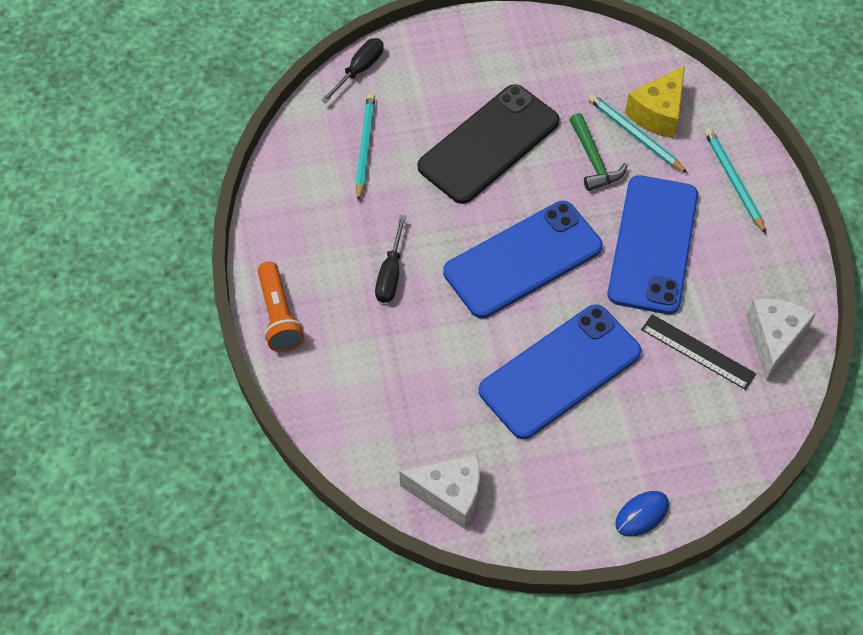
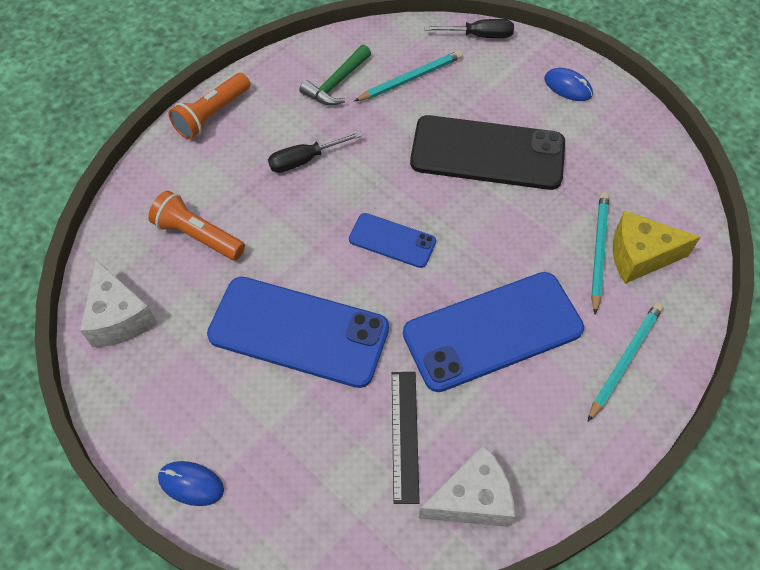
camera: 55 degrees right, 0 degrees up
(409, 394) = (198, 236): none -> orange flashlight
(466, 49) = (568, 87): none -> blue mouse
(523, 259) = (392, 240): blue phone -> blue phone, size x0.52
(593, 160) = (541, 235): green hammer -> green hammer (336, 83)

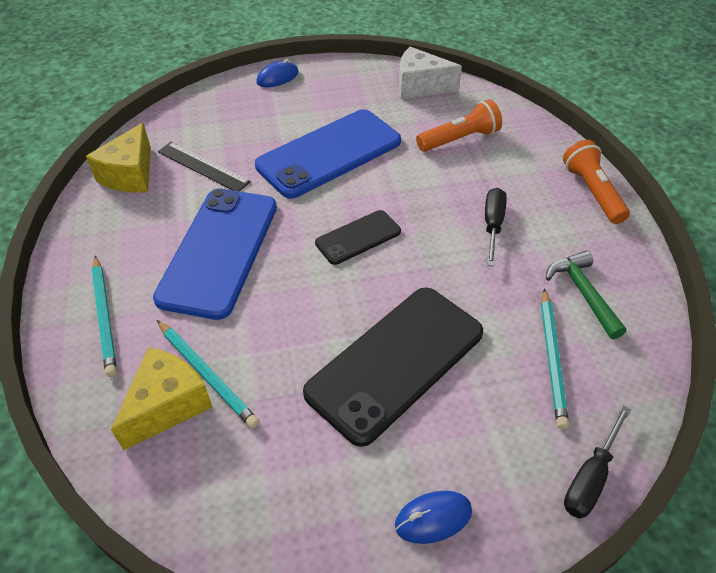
camera: 125 degrees right, 10 degrees down
(392, 240) = (358, 237): blue phone -> black phone
(471, 499) = (130, 174): white cheese -> yellow cheese

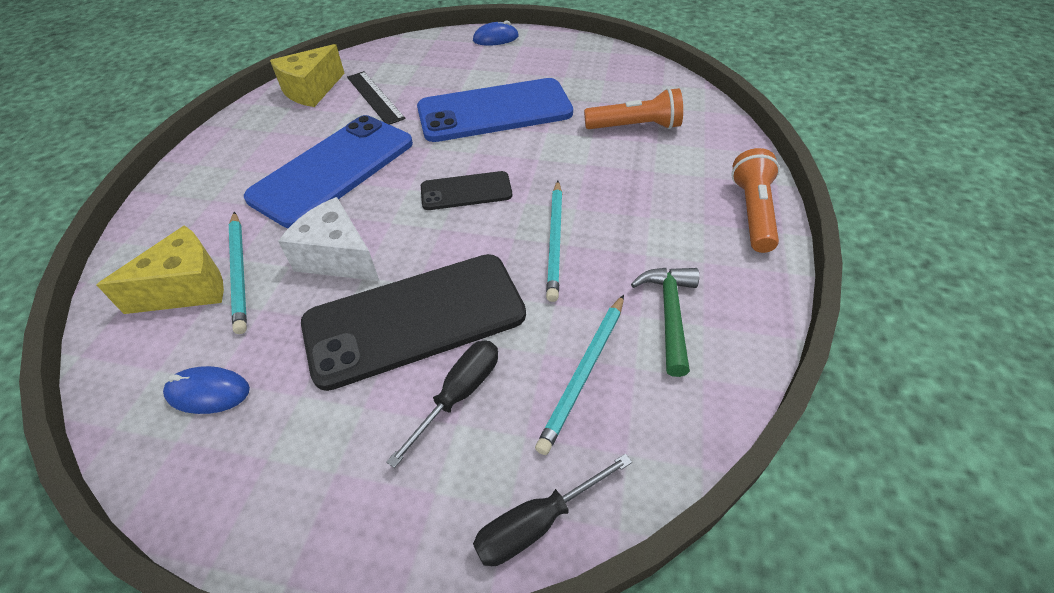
camera: 25 degrees right, 0 degrees up
(105, 317) = (201, 198): turquoise pencil -> turquoise pencil (555, 241)
(420, 86) = (628, 71): white cheese -> white cheese (338, 257)
(433, 518) = (334, 492): blue mouse -> blue mouse (208, 392)
(492, 225) = (613, 216): black screwdriver -> black screwdriver (459, 394)

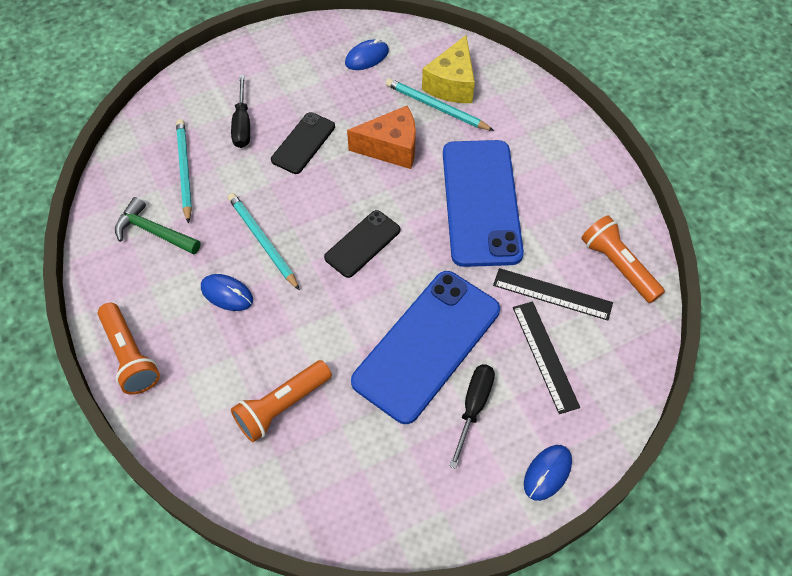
camera: 140 degrees right, 10 degrees up
(311, 90) = (618, 266): yellow cheese -> orange flashlight
(338, 257) = (391, 148): white cheese -> orange cheese
(415, 319) = (303, 143): black phone -> black phone, size x0.52
(426, 75) = (545, 356): none -> black ruler
(537, 523) = (164, 101): black screwdriver -> black screwdriver (473, 407)
(626, 215) = (227, 294): none -> blue mouse
(669, 314) = (154, 232): green hammer -> green hammer turned 150 degrees clockwise

